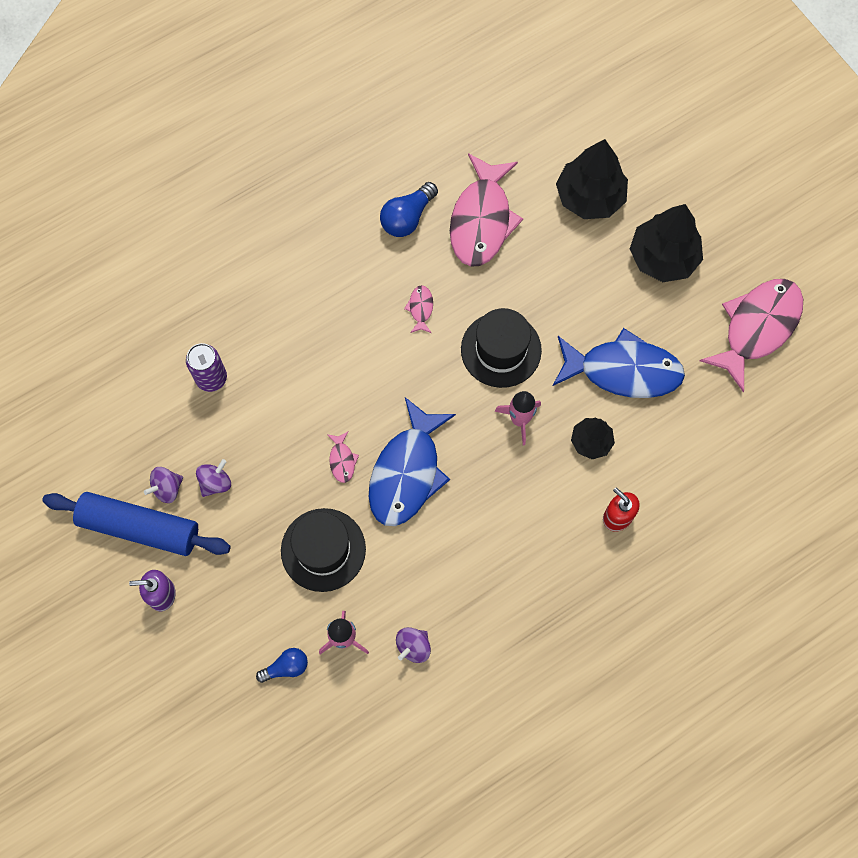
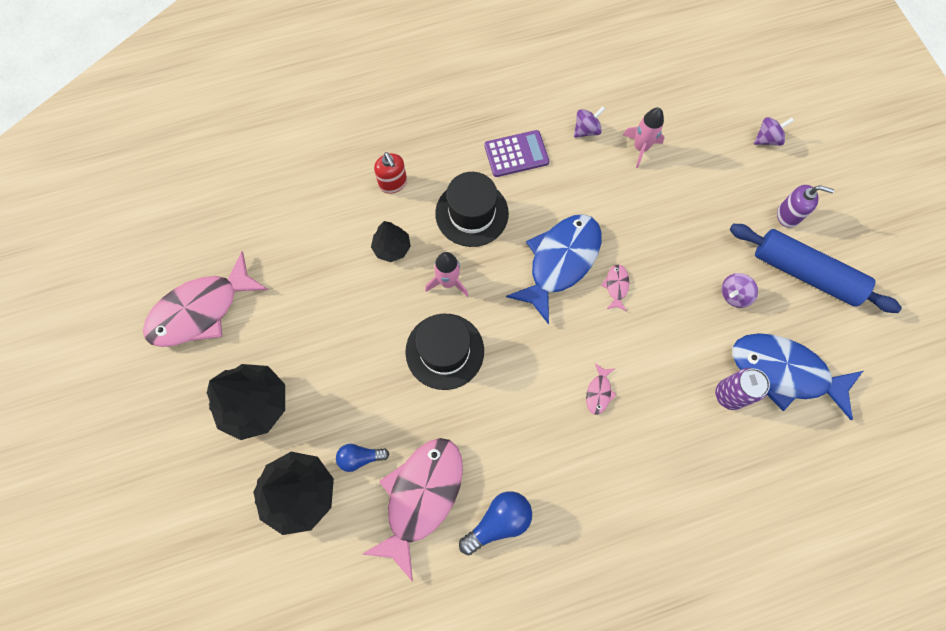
camera: 165 degrees left, 0 degrees up
(167, 488) = (778, 301): purple spinning top -> purple spinning top (767, 139)
(286, 667) = (690, 139): blue light bulb -> blue light bulb (360, 457)
(323, 550) = (646, 217): black hat -> black hat (471, 213)
(420, 308) = (510, 413): pink fish -> pink fish (598, 392)
(489, 592) = (516, 154): none -> purple calculator
(623, 371) = (339, 302): blue fish -> blue fish (784, 372)

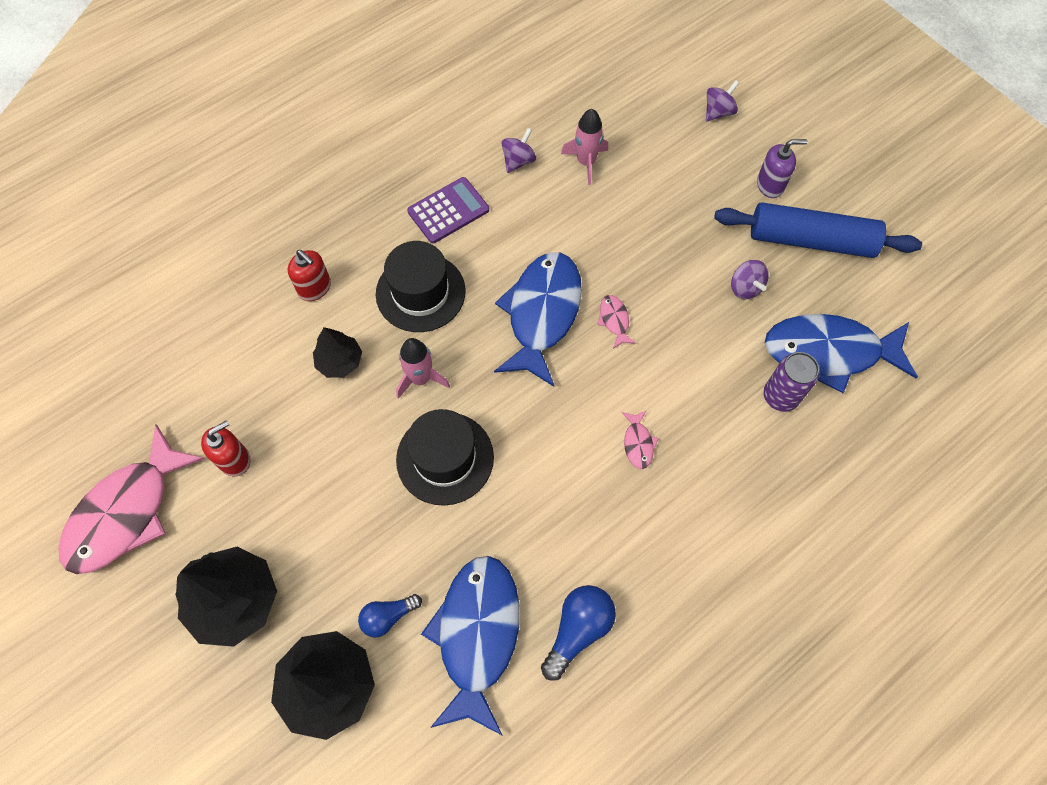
camera: 20 degrees left, 5 degrees down
(290, 297) = (234, 459): none -> red soap dispenser
(421, 497) = (477, 635): pink fish -> blue fish
(733, 295) = (745, 288): purple spinning top -> purple spinning top turned 60 degrees counterclockwise

